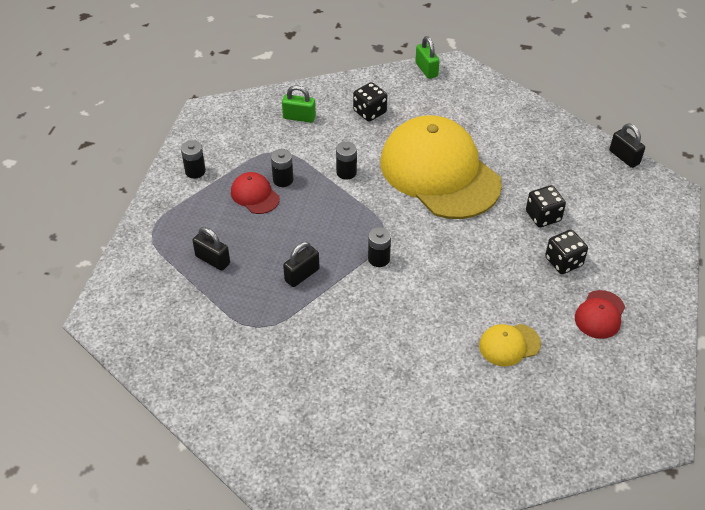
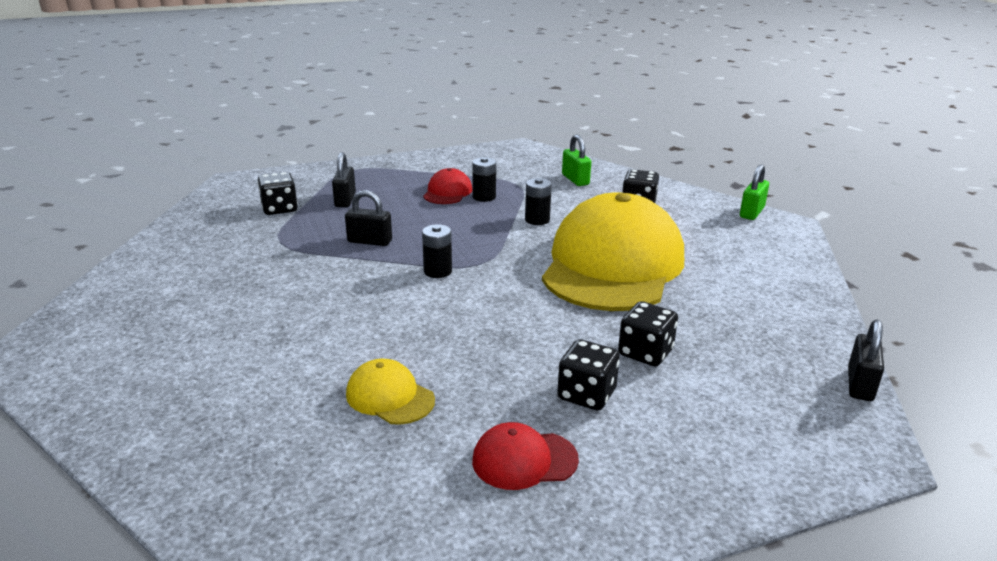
camera: 55 degrees right, 20 degrees down
(192, 306) = (279, 209): none -> black dice
(195, 171) = (443, 163): black battery -> none

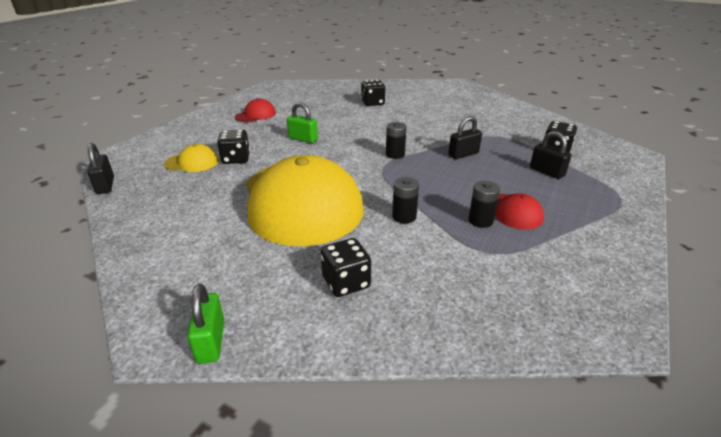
camera: 140 degrees right, 5 degrees up
(390, 397) = (326, 112): yellow cap -> yellow cap (192, 162)
(575, 180) = (455, 293): green padlock -> green padlock (303, 139)
(586, 395) = (250, 136): black dice -> black dice (372, 103)

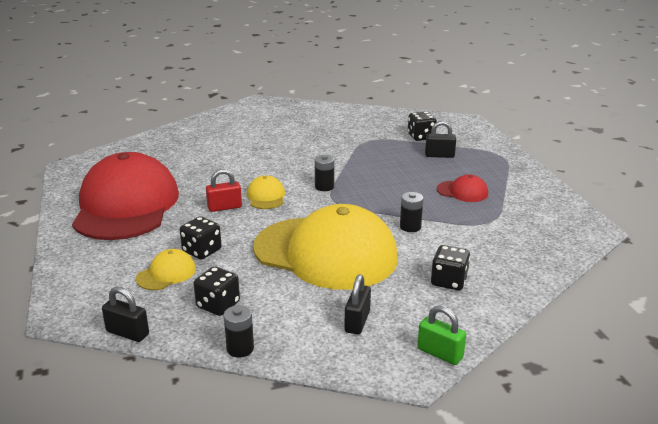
camera: 45 degrees left, 5 degrees down
(255, 115) = (126, 206): red cap -> red cap, size x2.49
(303, 139) = (224, 207): green padlock -> red padlock
(341, 143) = (266, 196): none -> yellow cap
(372, 103) = (219, 149): black dice -> black dice (218, 305)
(463, 154) = (370, 165): black padlock -> black padlock (357, 322)
(480, 221) = (455, 206): black battery -> black battery (240, 348)

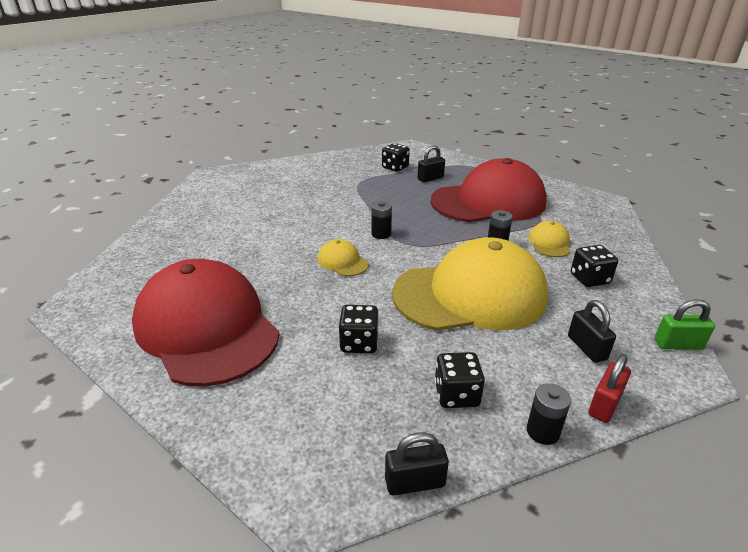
camera: 35 degrees left, 5 degrees up
(166, 273) = (358, 386): yellow cap -> yellow cap (549, 243)
(224, 207) = (318, 287): red padlock -> red padlock (604, 405)
(462, 191) = (488, 202): red cap -> red cap, size x2.49

